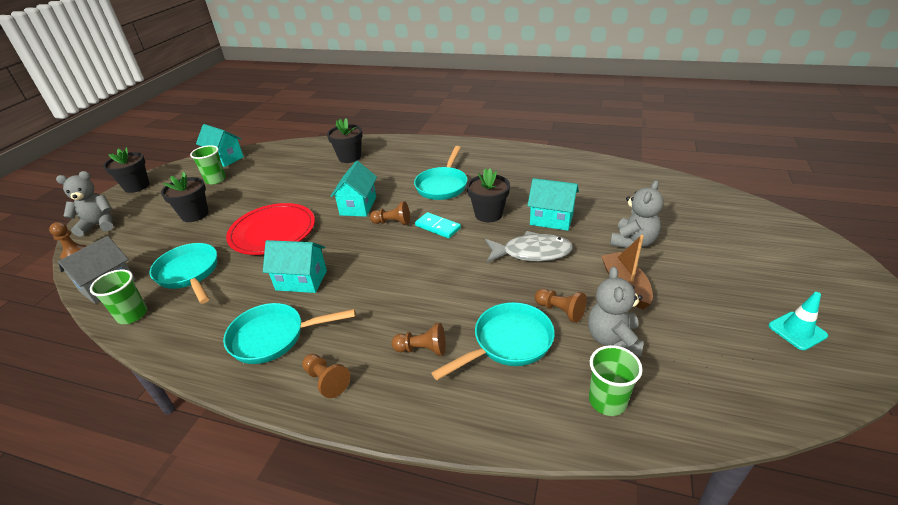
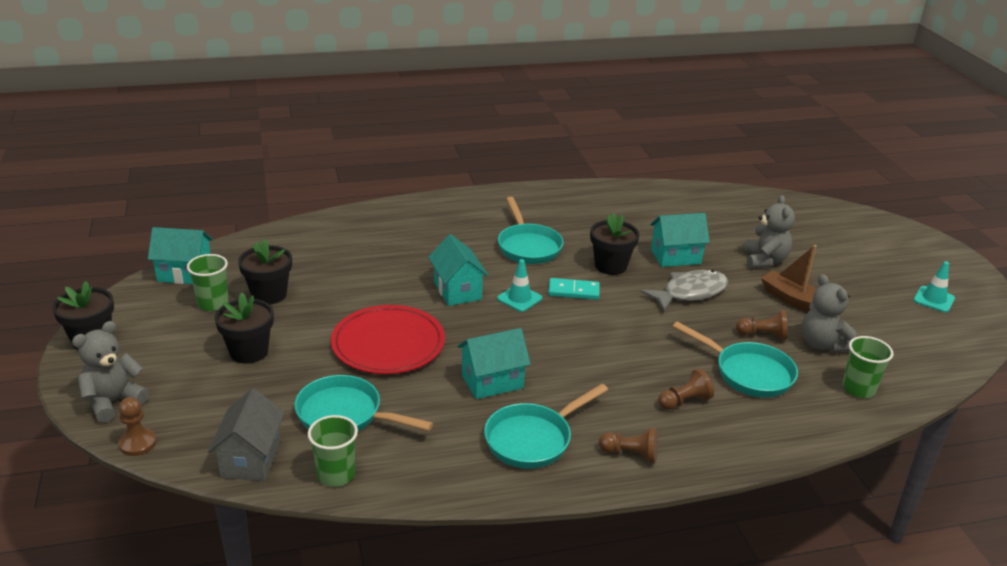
camera: 35 degrees left, 5 degrees down
(349, 157) = (372, 236): black flower pot -> black flower pot (269, 294)
(392, 222) = (519, 298): brown pawn -> turquoise traffic cone
(508, 343) = (748, 373): turquoise pan -> turquoise pan turned 105 degrees clockwise

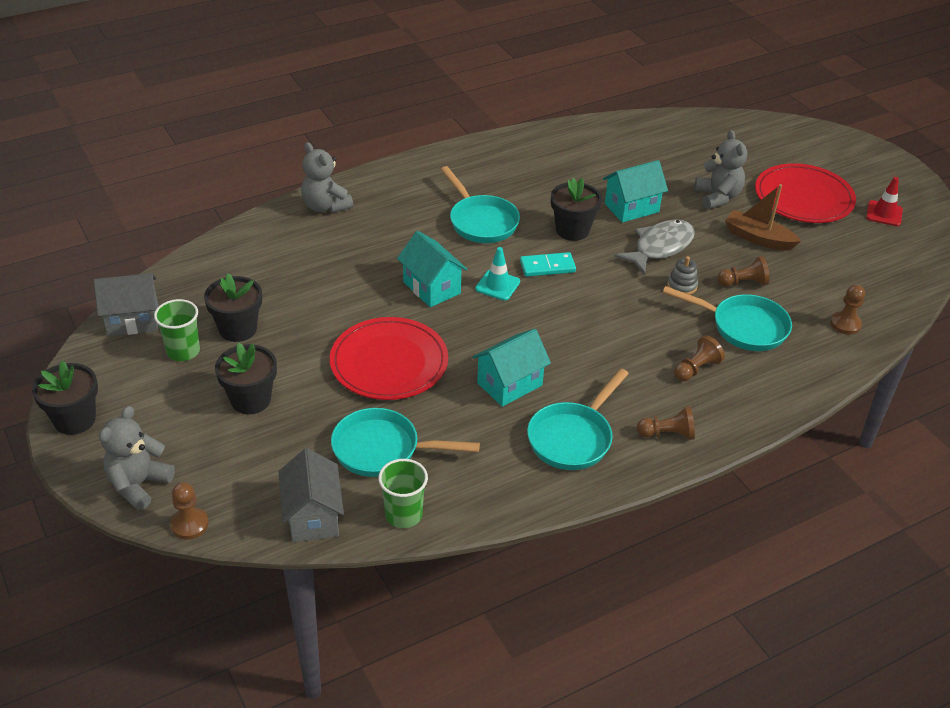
camera: 15 degrees left, 10 degrees up
(185, 273) = (133, 320): turquoise house -> grey house
(699, 327) = (682, 286): none -> grey stacking toy
(822, 344) = (799, 282): grey teddy bear -> grey teddy bear (325, 206)
(852, 273) = (803, 197): none -> red plate
(858, 389) = (845, 324): green cup -> brown pawn
(933, 299) = (884, 213): turquoise traffic cone -> red traffic cone

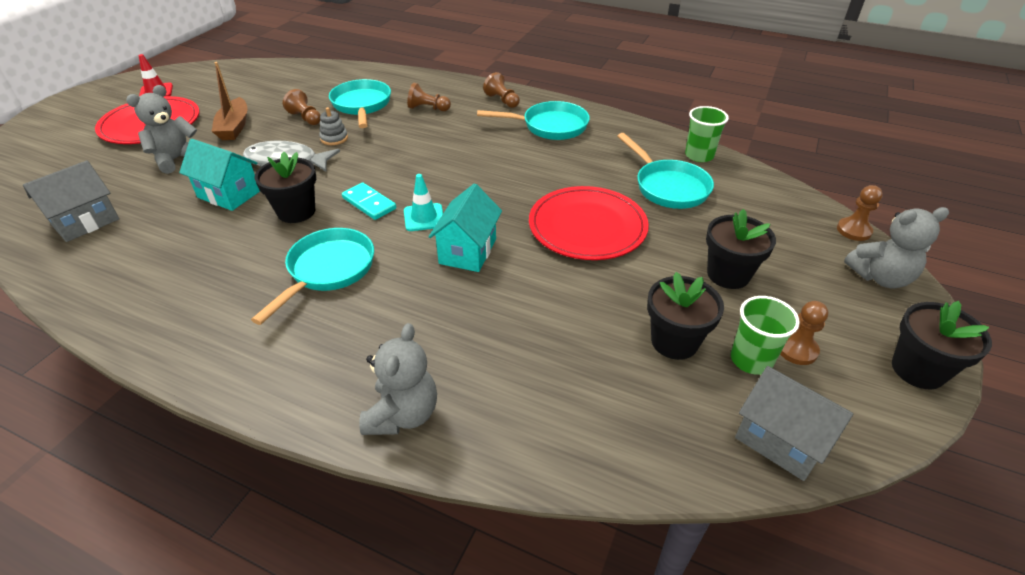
camera: 125 degrees left, 0 degrees up
(313, 516) = (758, 186): grey house -> grey house (85, 222)
(509, 384) = (534, 165): turquoise house -> none
(845, 324) = (321, 77): brown pawn -> brown pawn (796, 349)

